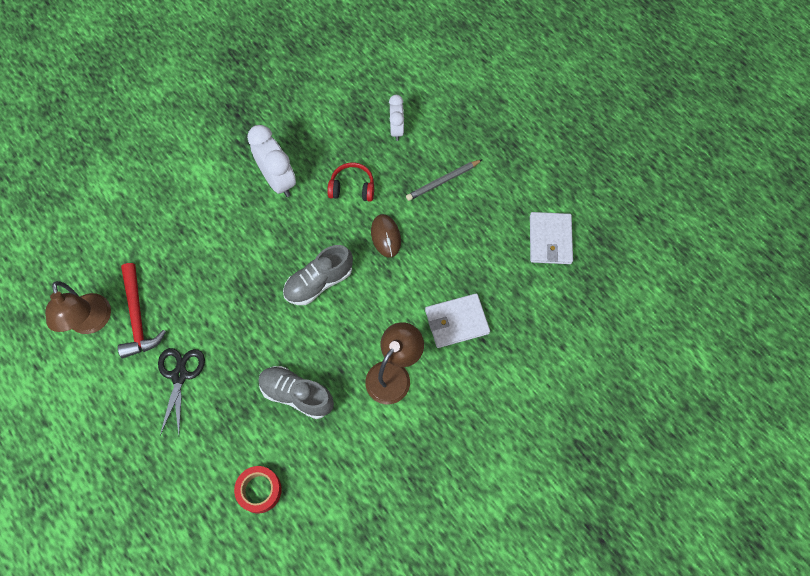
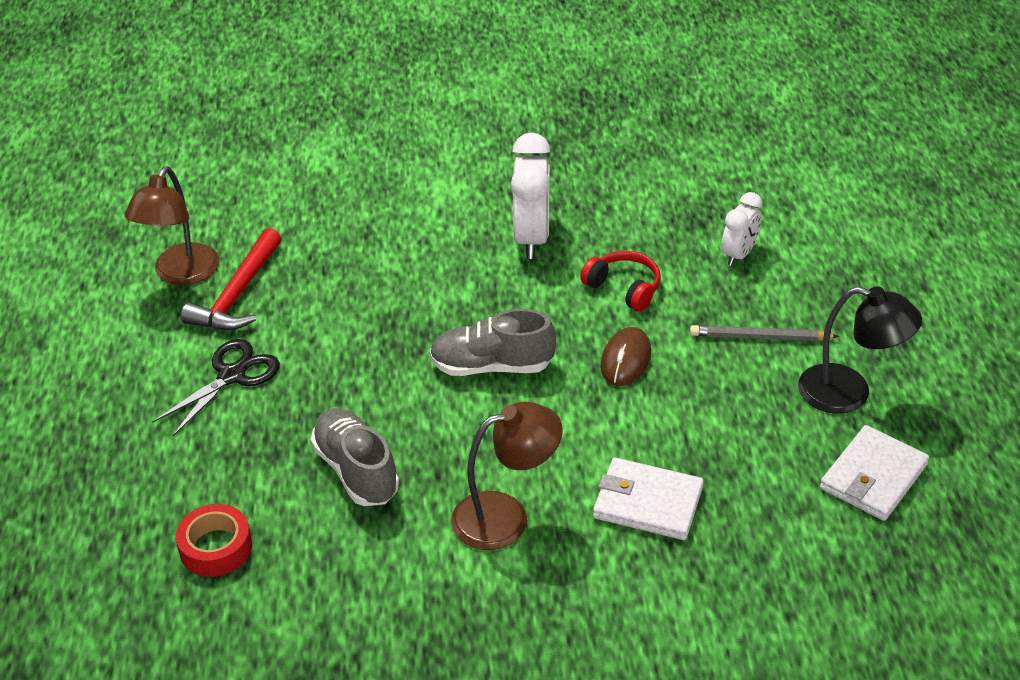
camera: 35 degrees right, 25 degrees down
(508, 193) = (849, 393): none -> black lamp

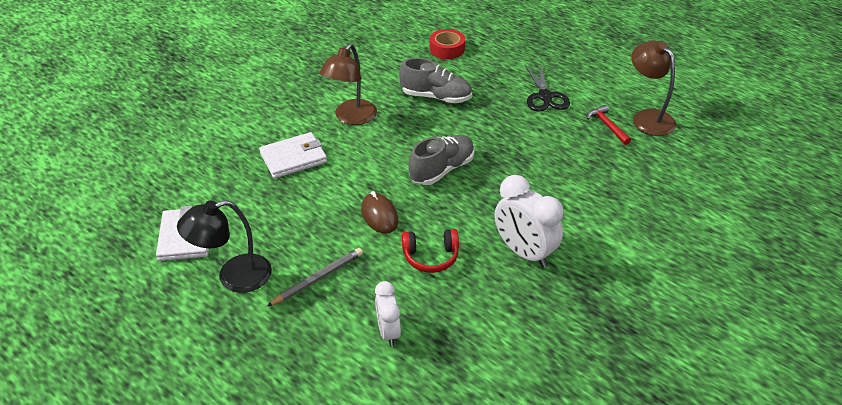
camera: 135 degrees right, 0 degrees up
(238, 294) = (607, 126): red hammer -> red hammer, size x0.61

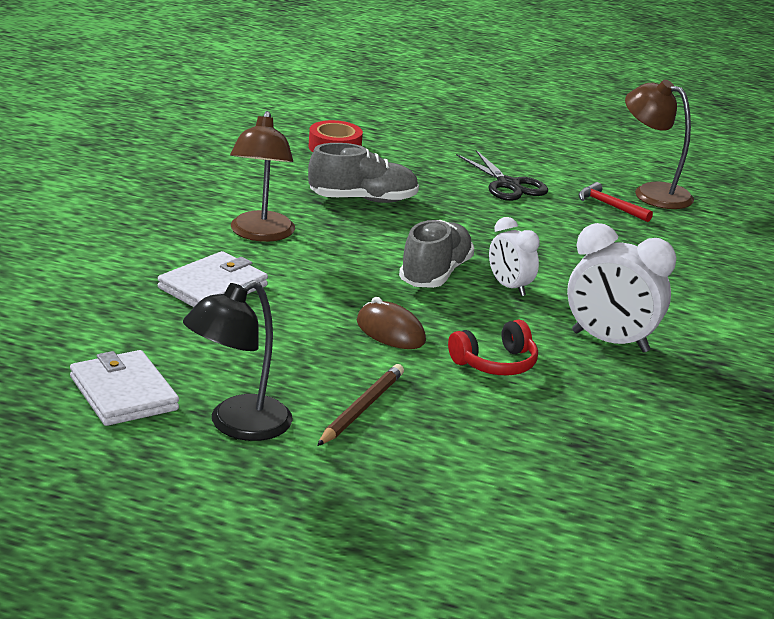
camera: 25 degrees left, 15 degrees down
(318, 278) = (361, 408): grey pencil -> brown pencil
(388, 332) = (504, 446): white clock -> white clock (509, 287)

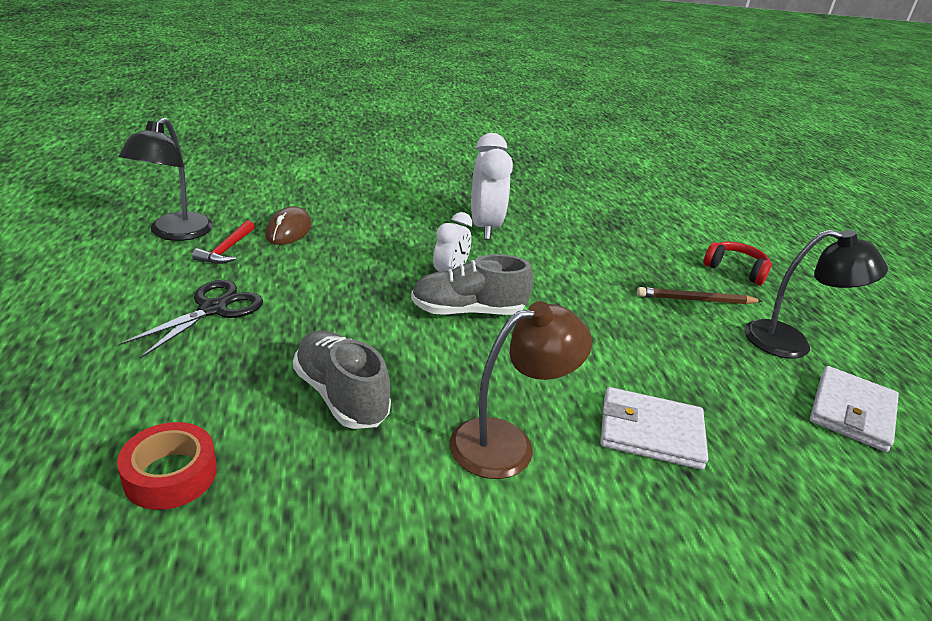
camera: 120 degrees left, 5 degrees up
(390, 332) = (588, 311): brown mouse -> brown mouse (289, 230)
(495, 363) = (570, 262): red headphones -> red headphones (735, 270)
(652, 193) = (175, 233): brown lamp -> black lamp

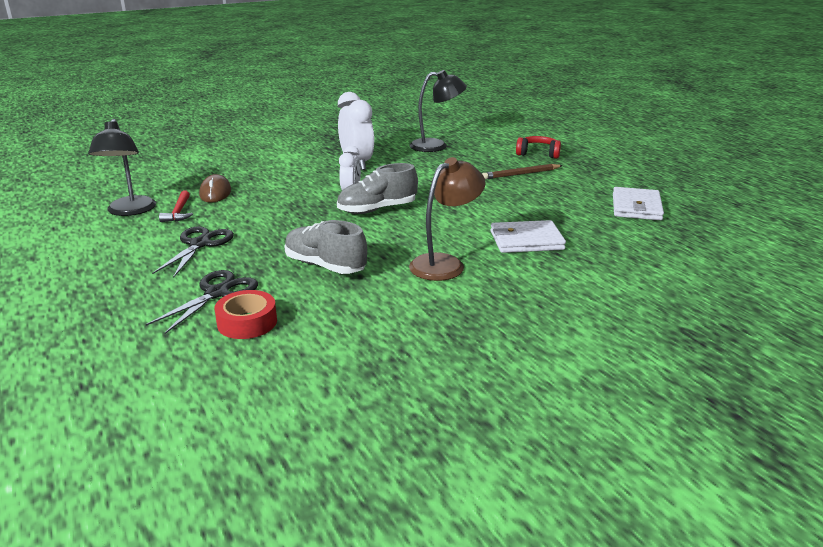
camera: 15 degrees left, 5 degrees down
(173, 403) = (217, 293): none -> black scissors
(791, 343) = (589, 183): black lamp -> black lamp (436, 146)

